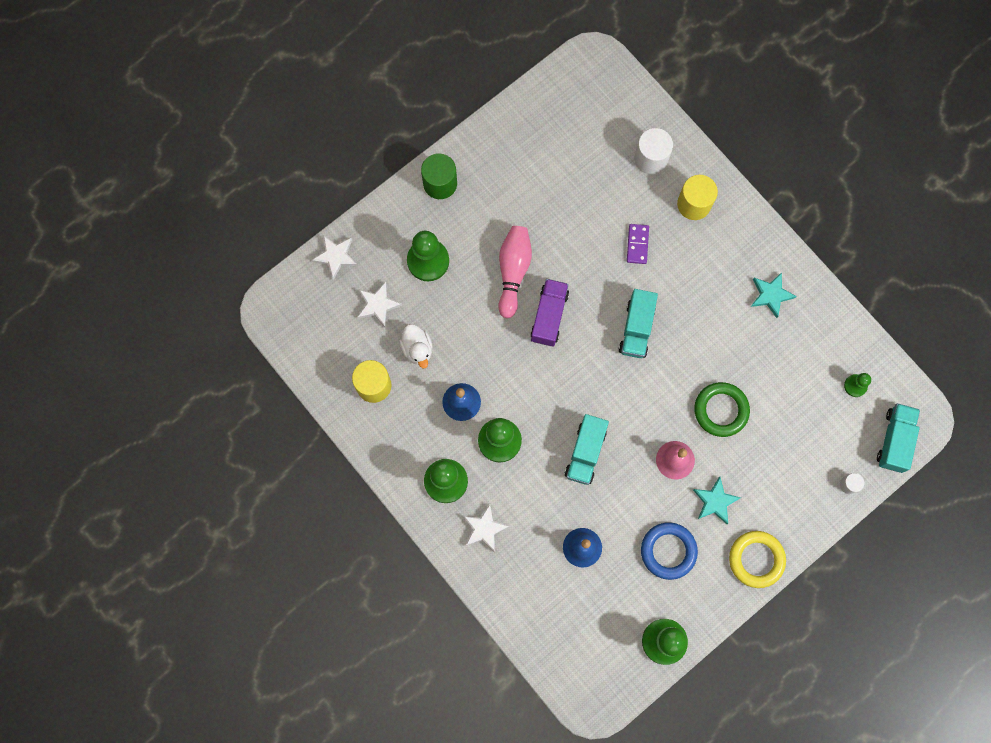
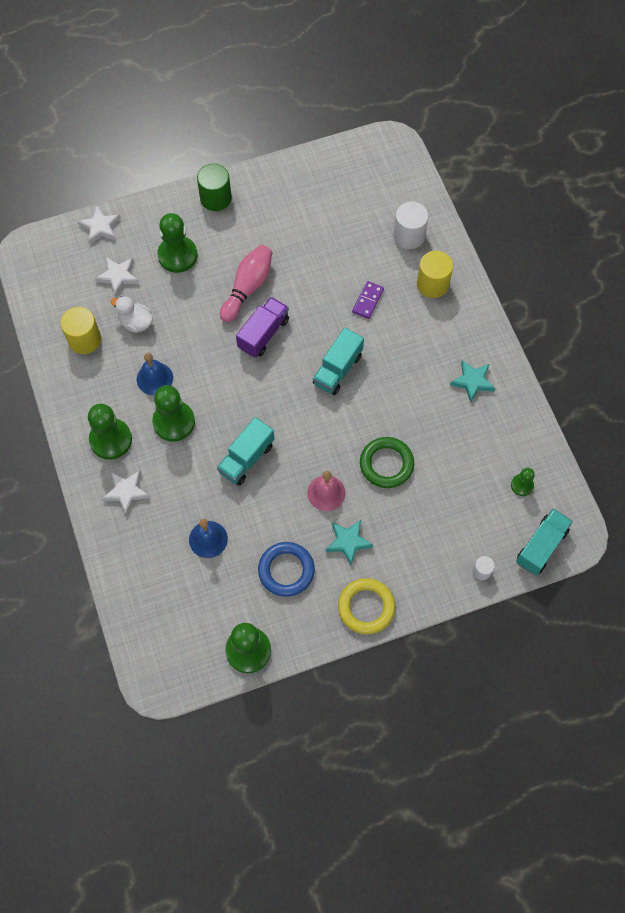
camera: 20 degrees right, 10 degrees down
(417, 349) = (136, 322): white duck -> white duck turned 120 degrees clockwise

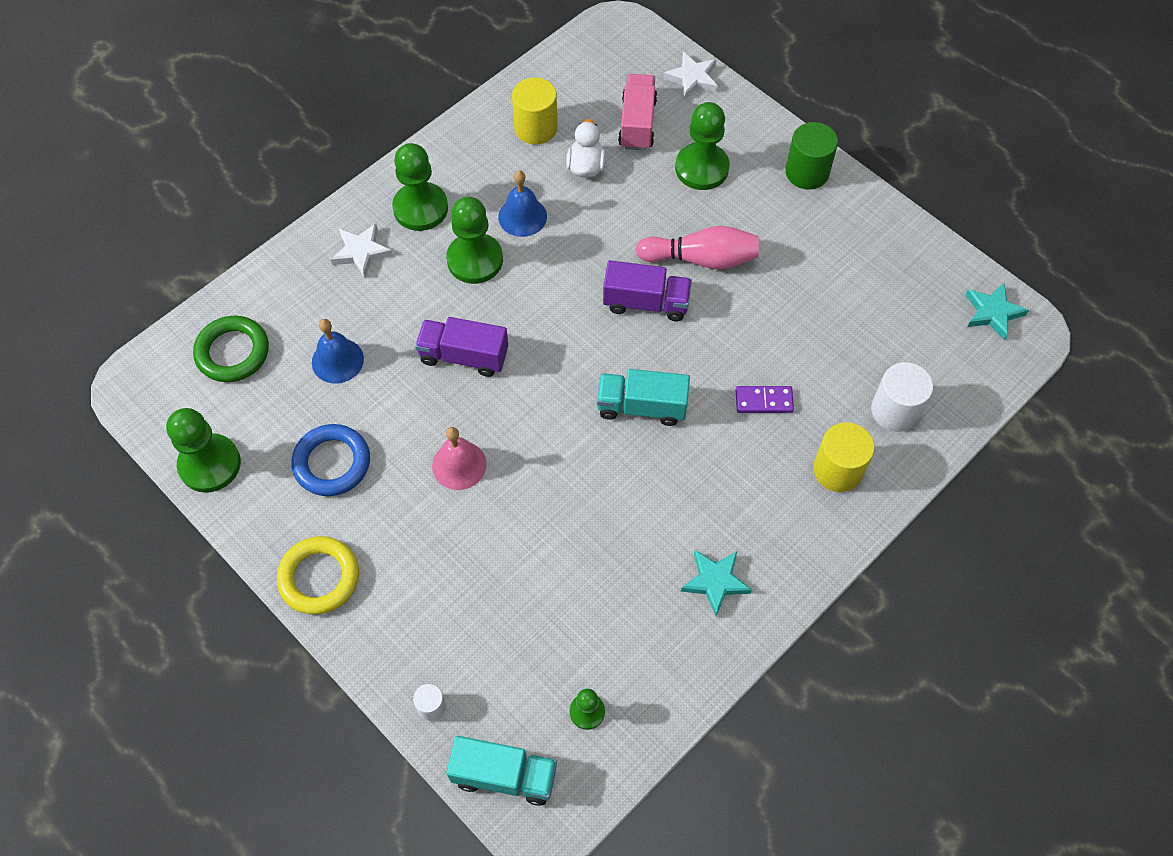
camera: 65 degrees right, 5 degrees down
(118, 276) = (637, 123): white star -> pink truck
(246, 458) = (464, 356): turquoise truck -> purple truck
(348, 542) = (402, 519): turquoise star -> turquoise star (992, 312)
(386, 464) = (534, 520): green ring -> green ring (233, 352)

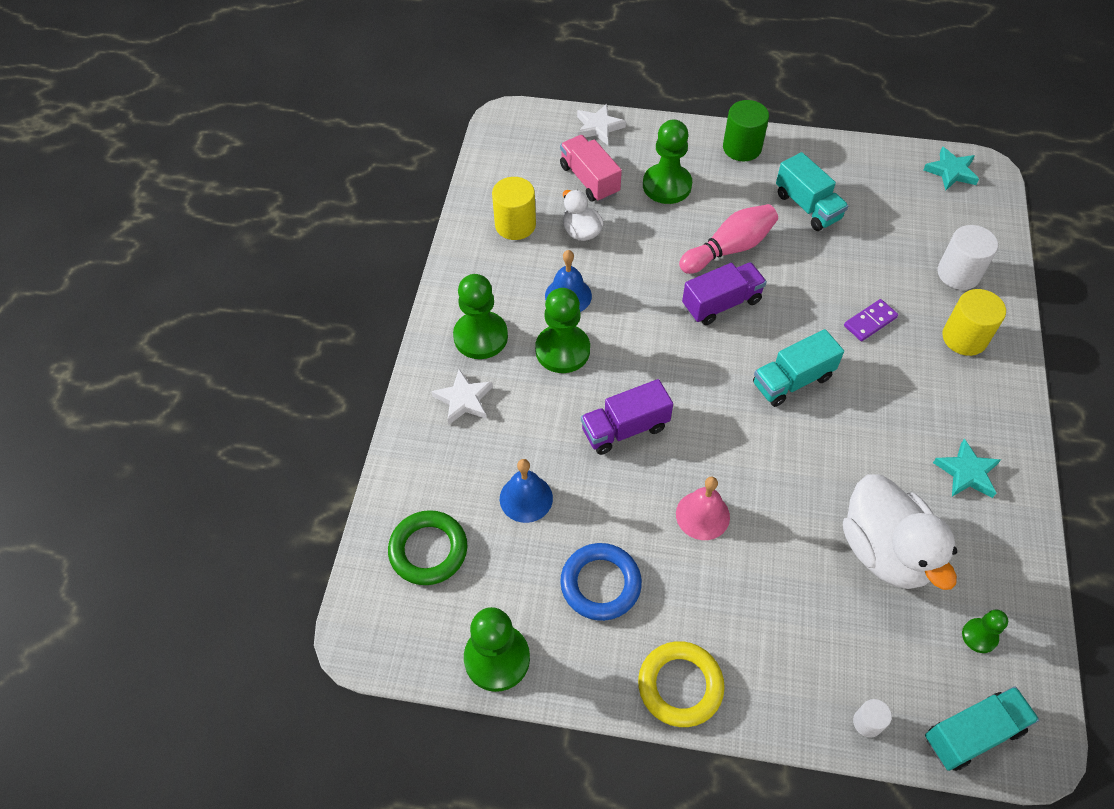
camera: 35 degrees left, 5 degrees down
(578, 594) = (885, 551): none -> white duck
(813, 263) = (807, 206): none -> turquoise truck

